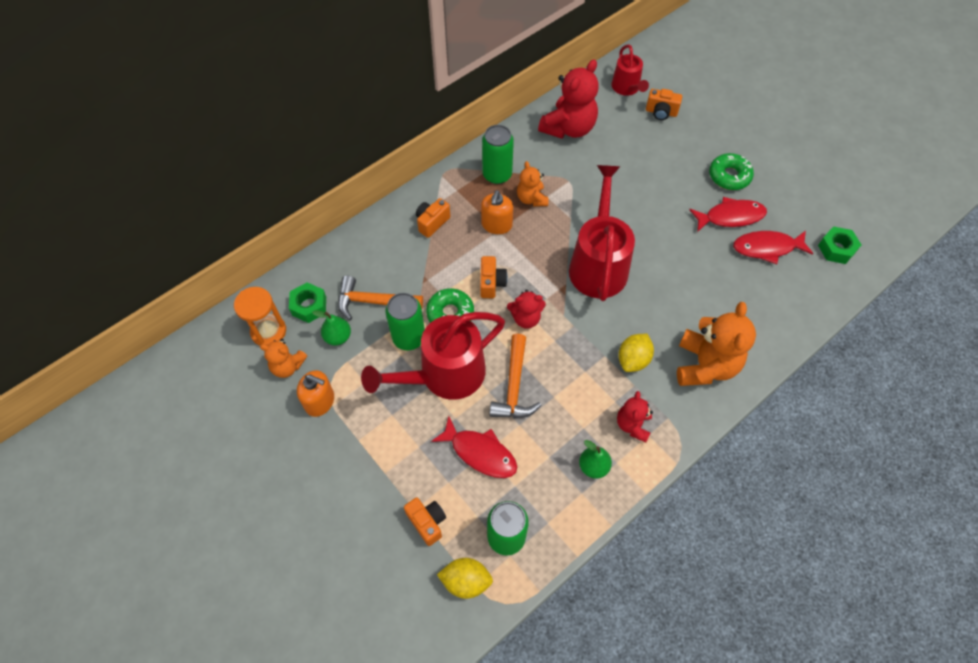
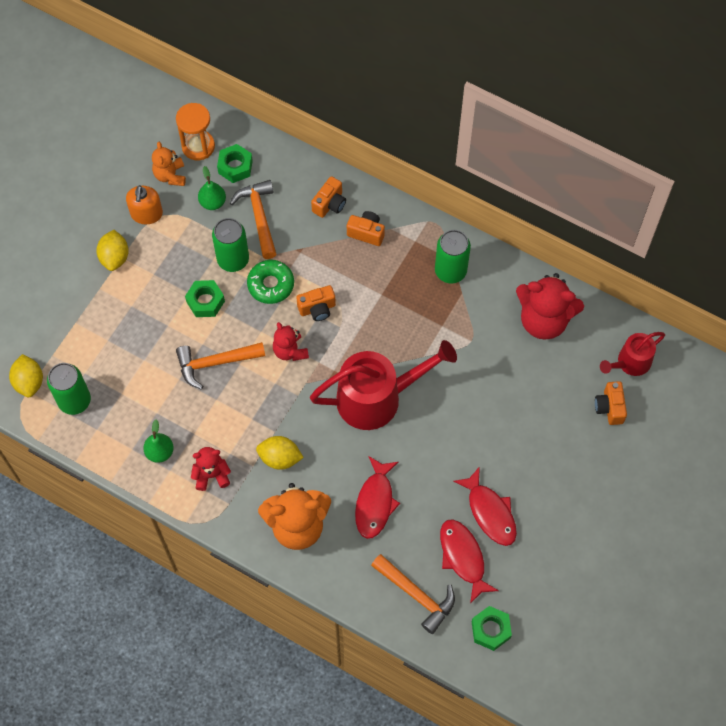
camera: 70 degrees right, 5 degrees up
(355, 447) = (115, 257): none -> yellow lemon
(427, 522) = (68, 336): orange camera -> orange camera (330, 204)
(444, 375) = (205, 301): red watering can -> green nut
(480, 453) = (142, 356): red fish -> red fish (375, 502)
(496, 225) = (387, 291): orange soap dispenser -> none
(531, 199) = (433, 313): orange teddy bear -> none
(729, 176) = (546, 499): green donut -> none
(794, 292) = (417, 595): none -> orange hammer

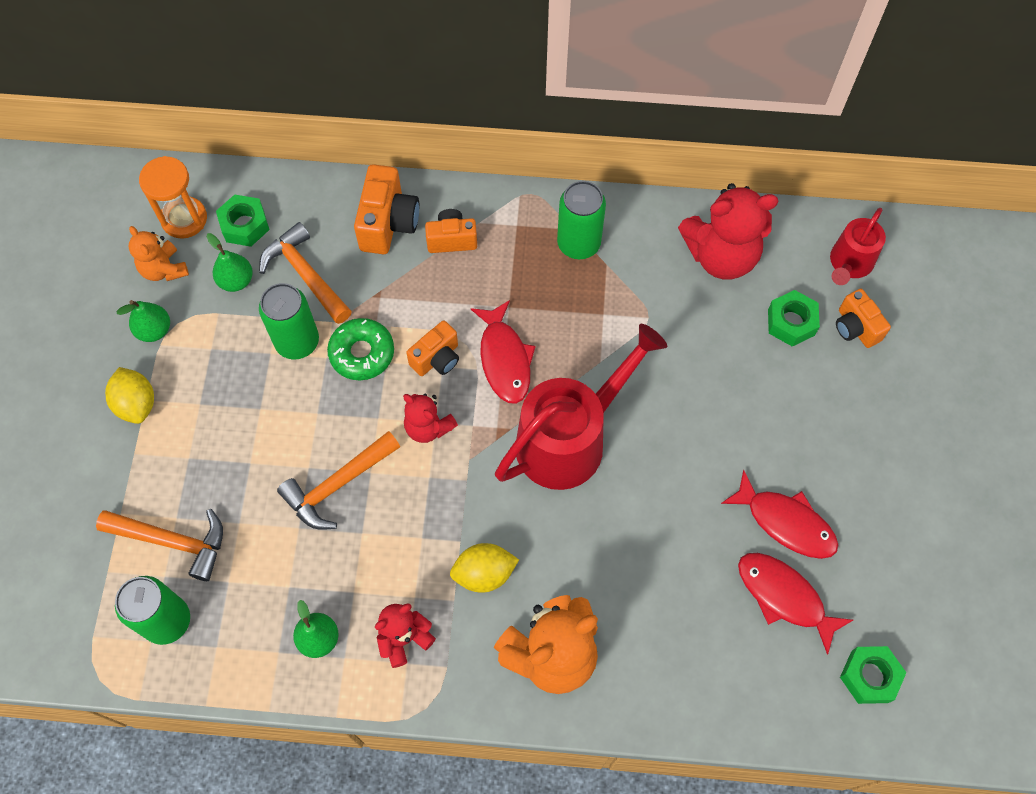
camera: 25 degrees left, 0 degrees up
(29, 382) = (90, 623): yellow lemon -> none
(146, 214) = (154, 330): orange soap dispenser -> green pear
(205, 301) = (286, 410): green nut -> green nut (791, 322)
(330, 204) = (388, 223): orange camera -> orange camera, size x1.53
(375, 502) = (636, 576): red fish -> red fish (504, 359)
(417, 595) = (753, 675): orange hammer -> orange hammer (173, 541)

